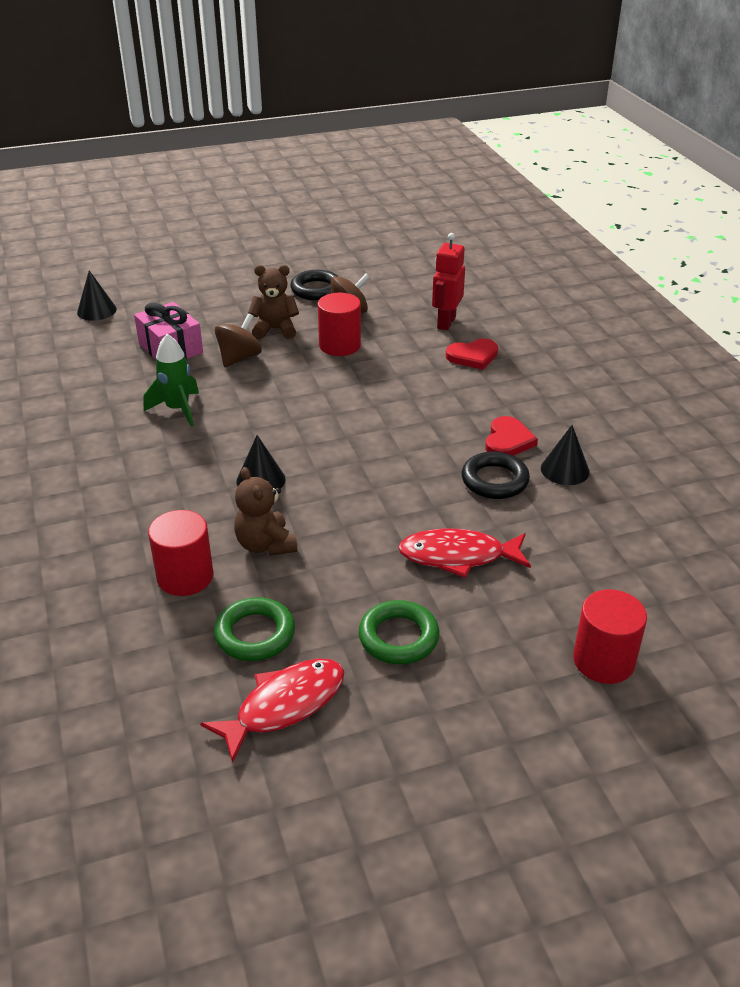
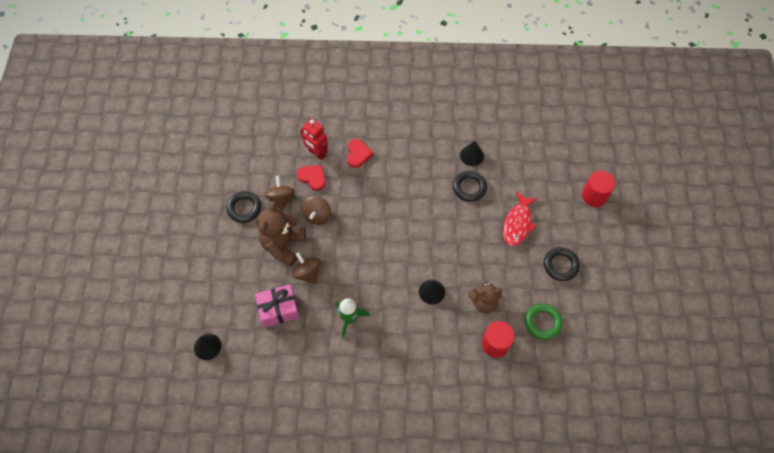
camera: 70 degrees left, 25 degrees up
(275, 330) = (283, 245): brown teddy bear -> brown teddy bear, size x1.52
(284, 706) = (587, 321): red fish -> none
(339, 345) = (317, 215): red cylinder -> brown spinning top
(398, 637) = (560, 265): green ring -> black ring
(508, 440) = (440, 169): red heart -> red heart (312, 177)

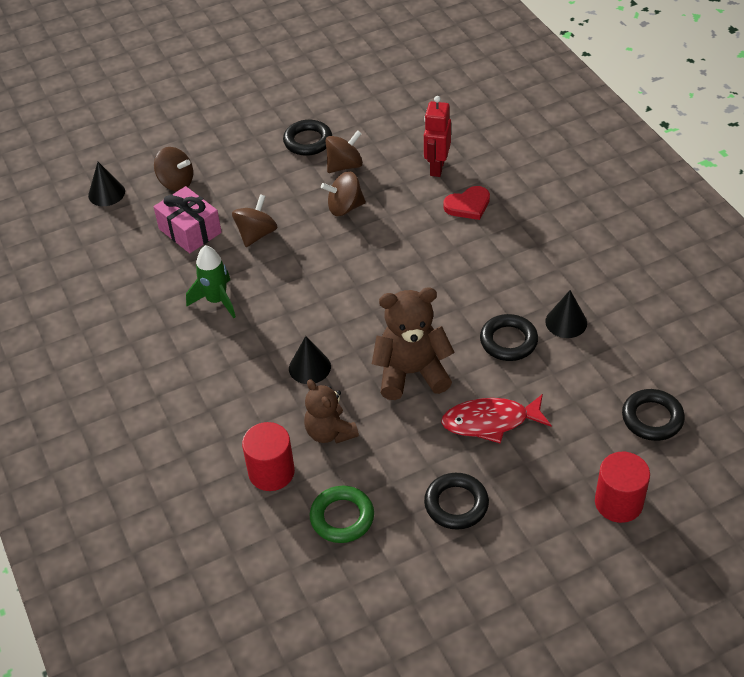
camera: 65 degrees right, 15 degrees down
(227, 299) = (176, 182): none -> brown spinning top
(283, 245) = (281, 196): brown teddy bear -> brown teddy bear (411, 373)
(312, 177) = (397, 179): red heart -> none
(552, 154) = (652, 418): none -> black ring

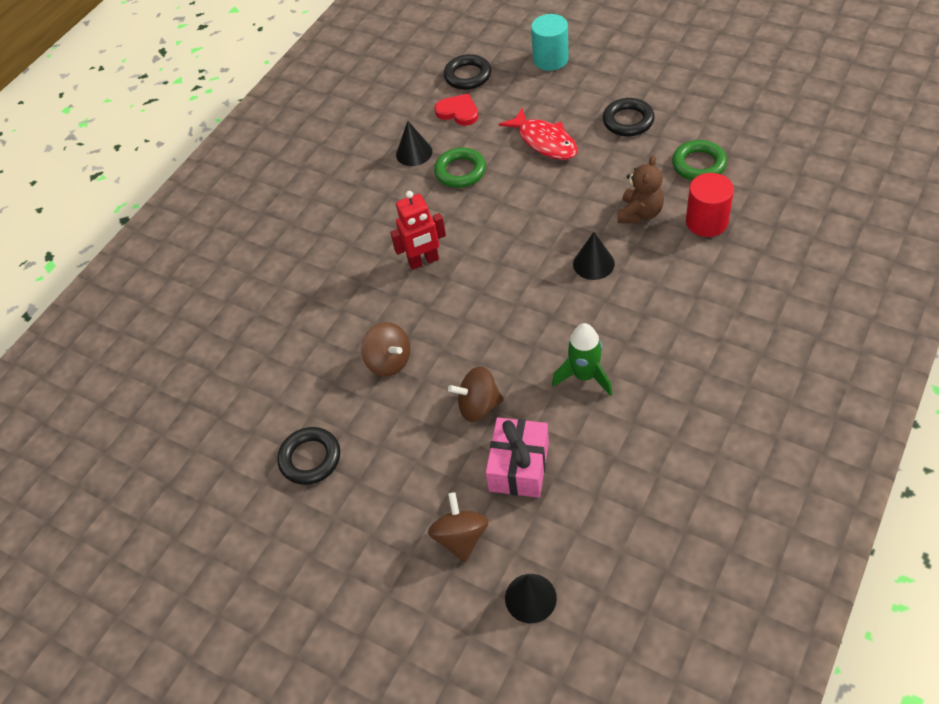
camera: 120 degrees left, 5 degrees up
(344, 166) = (328, 400): brown spinning top -> none
(411, 373) = (541, 203): brown teddy bear -> none
(437, 167) = (283, 327): red robot -> red robot (424, 261)
(468, 205) = (321, 276): red heart -> red heart (458, 112)
(508, 341) = (460, 171): black ring -> green ring
(618, 502) = (550, 59): red cylinder -> turquoise cylinder

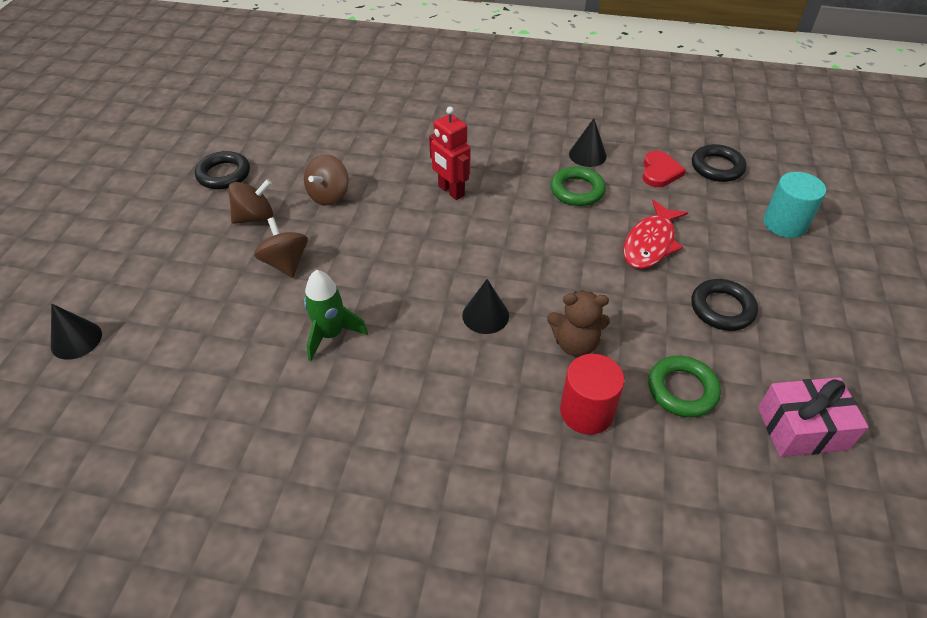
camera: 65 degrees right, 5 degrees down
(461, 537) = (143, 280): brown spinning top -> brown spinning top (255, 217)
(519, 466) = (218, 305): pink gift -> pink gift (802, 428)

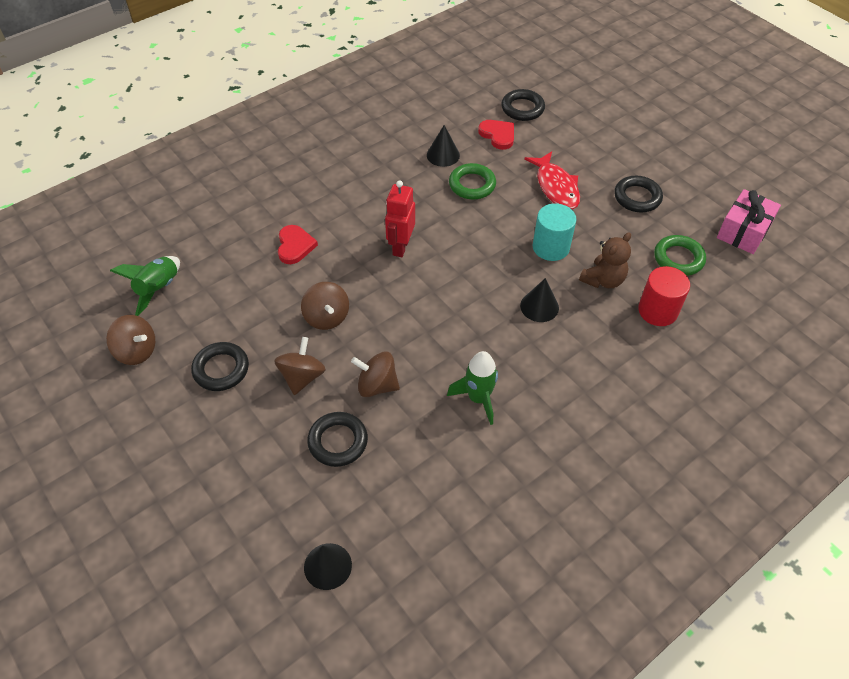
camera: 50 degrees left, 5 degrees up
(204, 129) = (136, 351): none -> brown spinning top
(207, 274) = (338, 442): none -> black ring
(270, 105) = (158, 289): none -> green rocket
(383, 138) = (295, 246): none -> red heart
(451, 191) = (400, 247): red robot -> red robot turned 105 degrees clockwise
(784, 224) = (599, 120): turquoise cylinder -> turquoise cylinder (551, 247)

